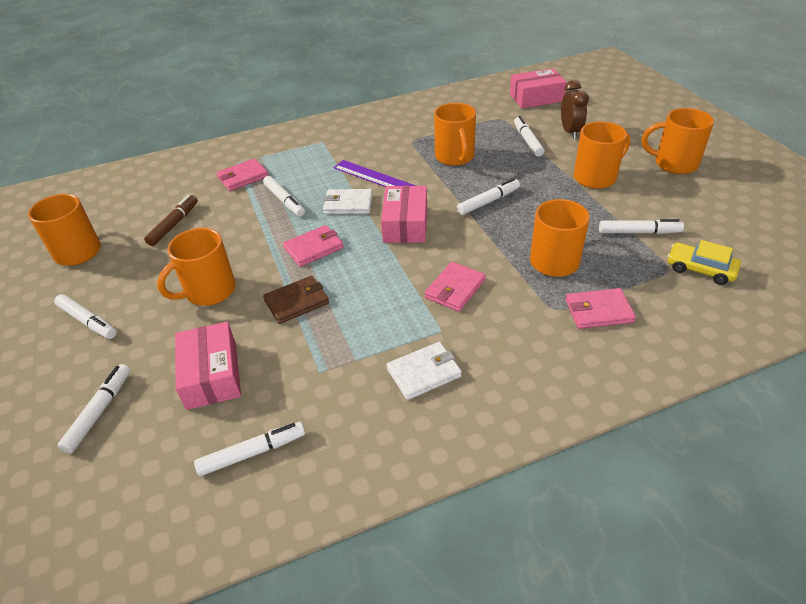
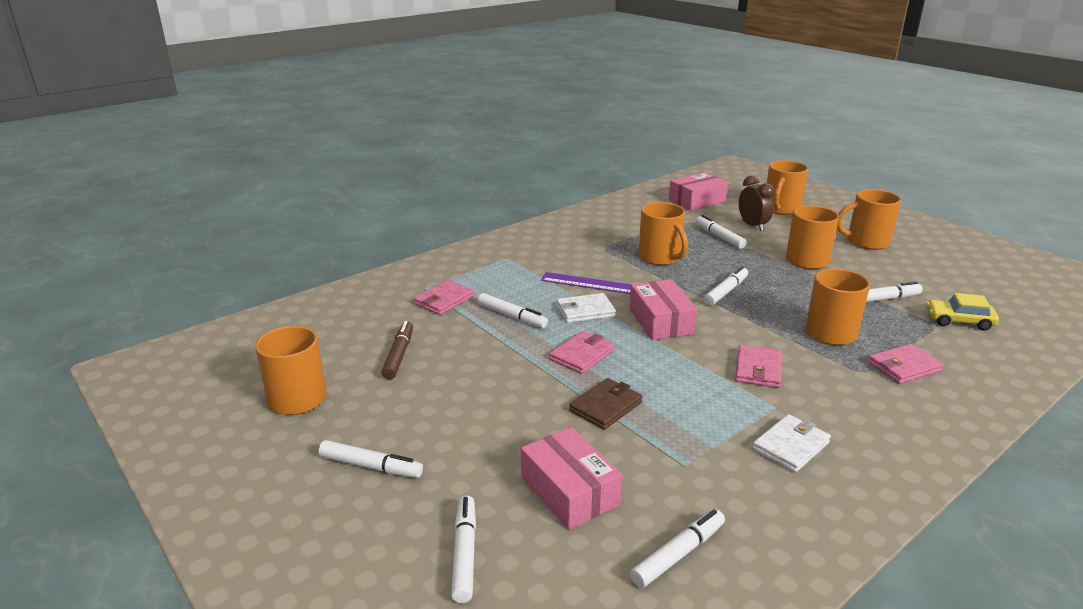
camera: 20 degrees left, 15 degrees down
(209, 291) = (497, 413): orange mug -> orange mug (781, 209)

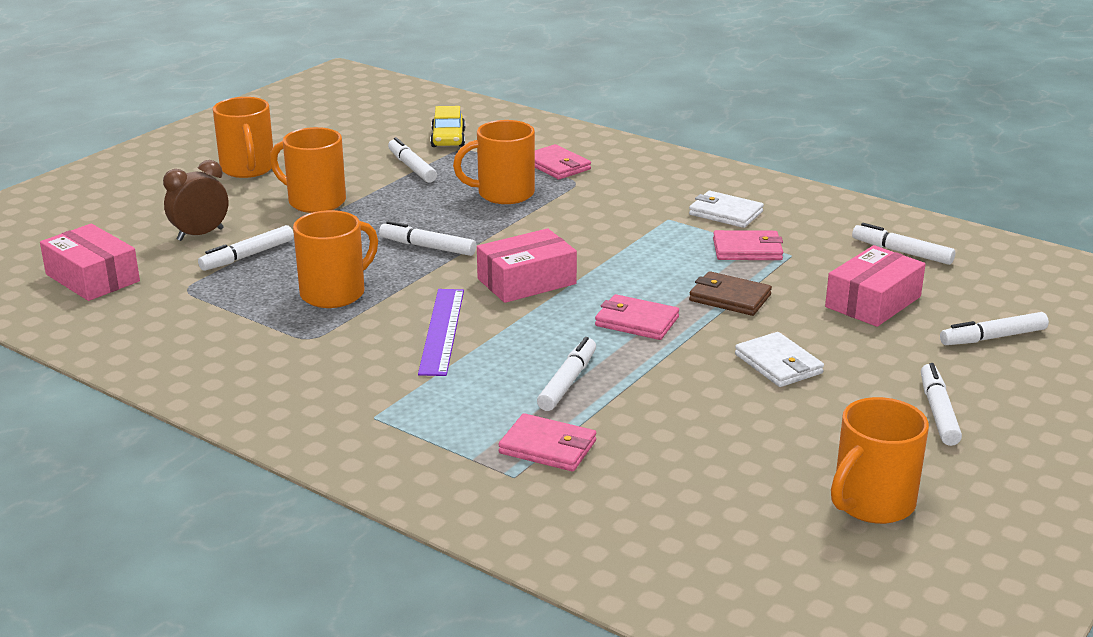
camera: 105 degrees left, 0 degrees up
(399, 355) = (721, 449): brown marker -> none
(585, 311) = (525, 331): white wallet -> white wallet (778, 364)
(758, 369) = (604, 227): pink wallet -> pink wallet (747, 249)
(781, 209) = (130, 216): orange mug -> none

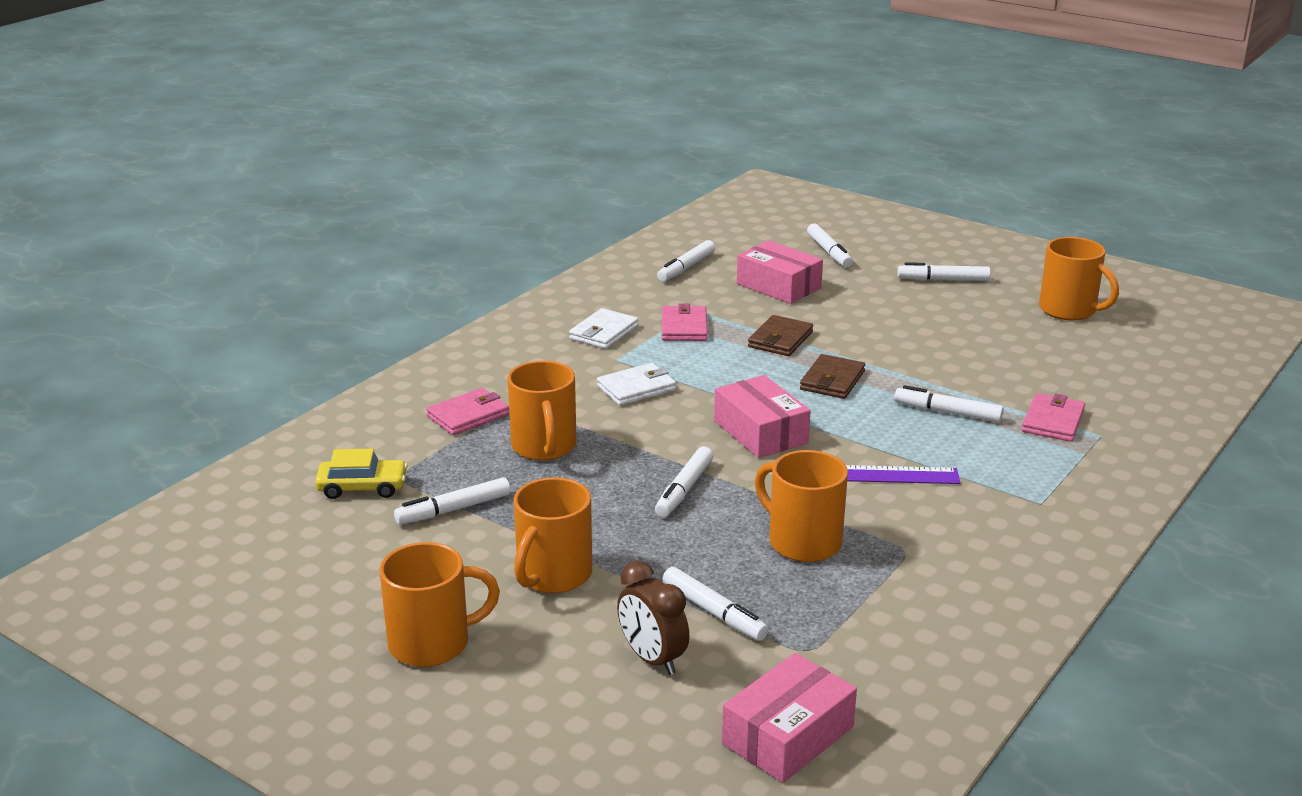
camera: 90 degrees left, 0 degrees up
(636, 321) = (832, 380): pink wallet -> brown wallet
(778, 364) = (890, 327): white wallet -> white wallet (636, 388)

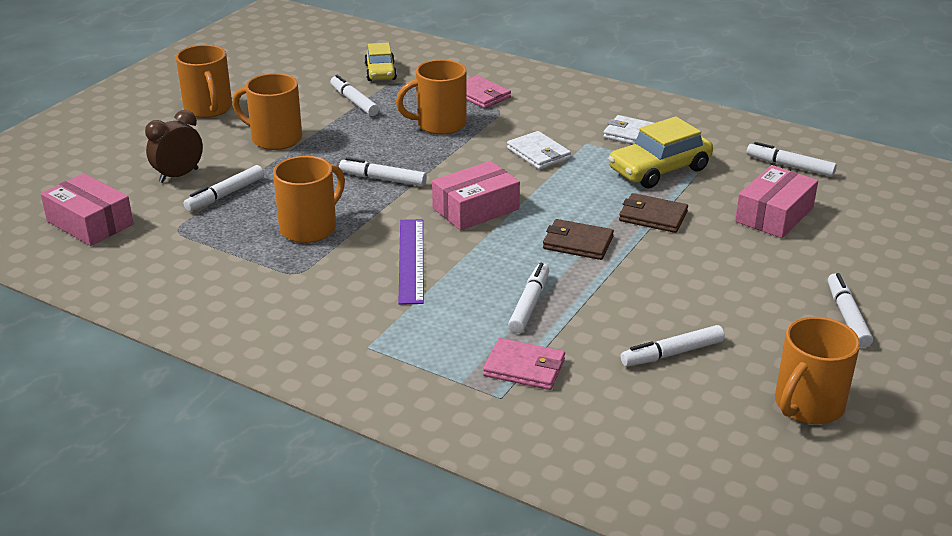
camera: 85 degrees right, 5 degrees up
(684, 327) = (659, 169): pink wallet -> yellow car
(829, 252) = (880, 244): white marker -> white marker (672, 353)

